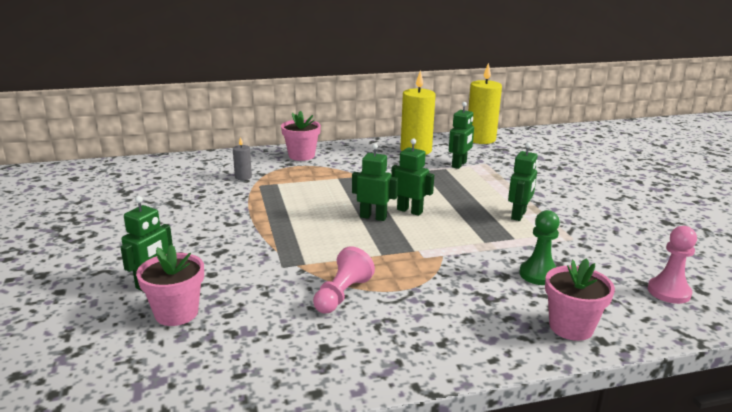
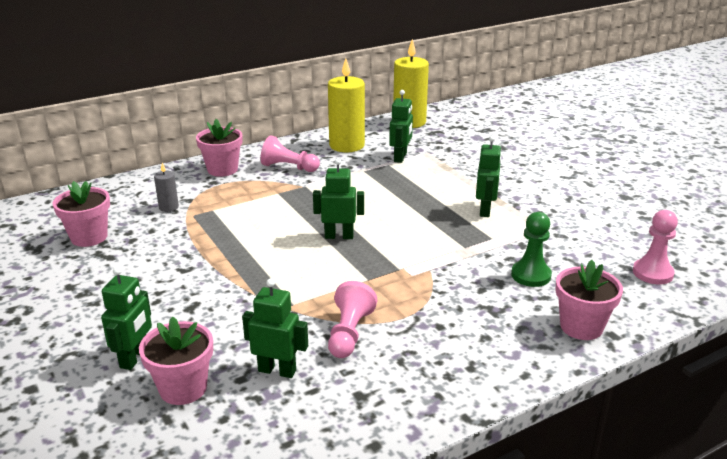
camera: 15 degrees left, 5 degrees up
(169, 190) = (89, 237): none -> pink flower pot
(357, 160) = (289, 167): none -> pink pawn
(410, 211) = (374, 222): green robot -> green robot (277, 370)

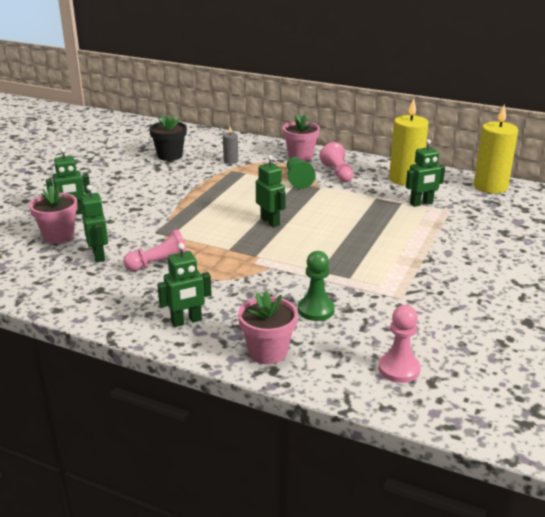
camera: 55 degrees right, 0 degrees up
(89, 237) = (170, 156): pink flower pot -> black flower pot
(271, 190) = (298, 180): none -> green pawn
(485, 210) = (390, 262): green robot -> green robot (186, 321)

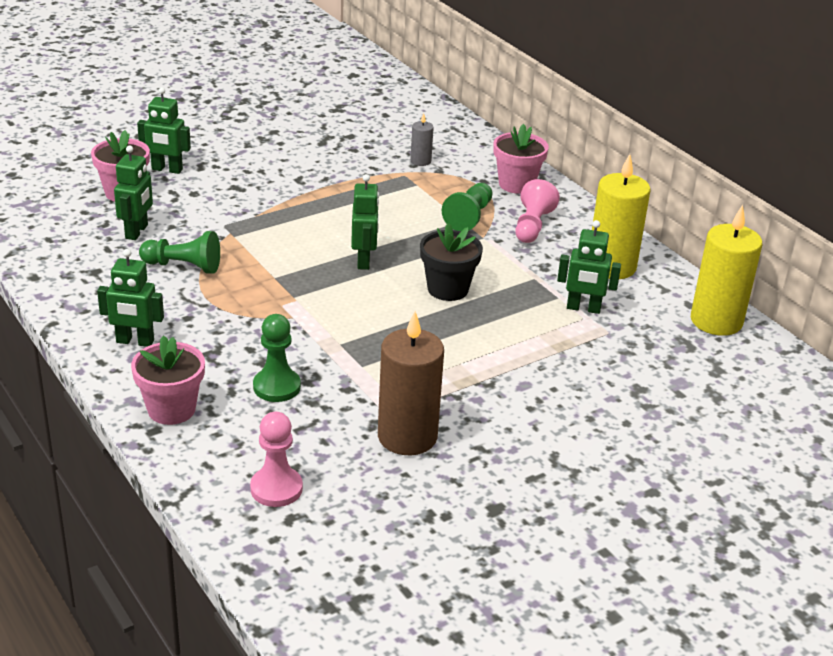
camera: 30 degrees right, 5 degrees up
(159, 264) = (183, 266): pink pawn -> green pawn
(170, 156) = (357, 129): black flower pot -> black flower pot (448, 289)
(428, 305) = (407, 436): none -> brown candle

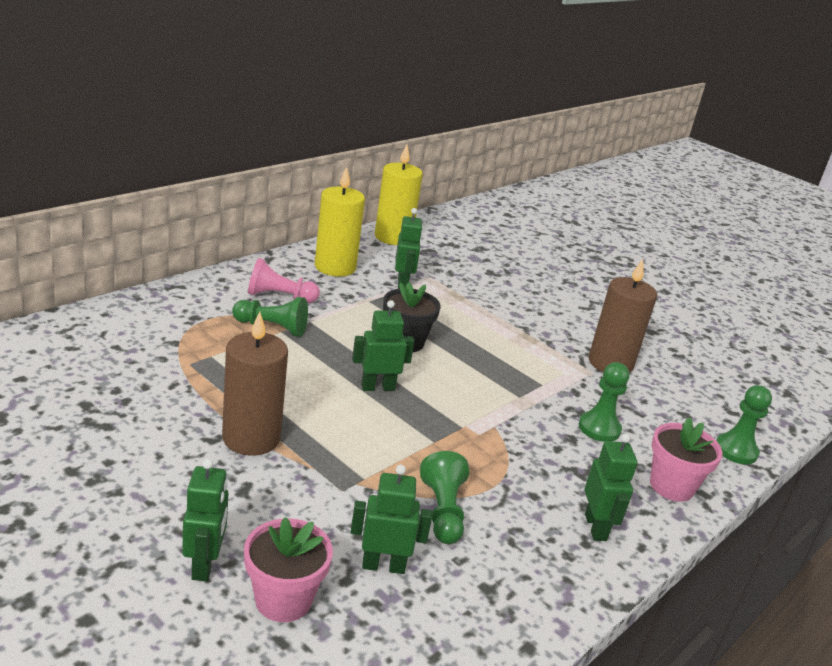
camera: 105 degrees left, 5 degrees down
(215, 487) = (736, 450): none -> green pawn
(276, 488) = (711, 420): pink pawn -> none
(297, 194) = (251, 438): none -> brown candle
(420, 161) = (153, 353): grey candle -> none
(516, 184) = (199, 300): pink flower pot -> none

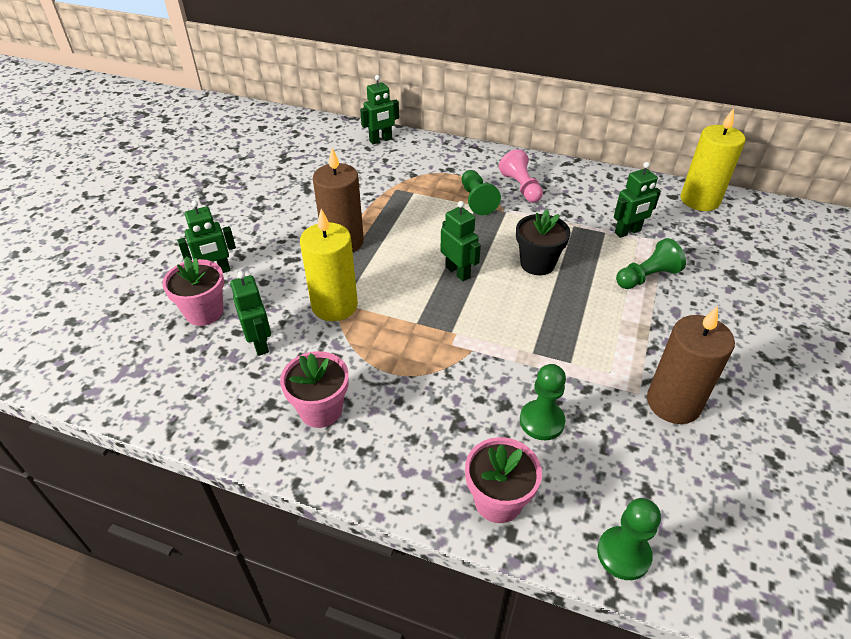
camera: 70 degrees right, 15 degrees up
(335, 267) = (601, 193): yellow candle -> yellow candle (334, 305)
(443, 511) = (337, 354): green pawn -> green pawn (647, 277)
(518, 552) = (321, 410): none -> pink flower pot
(596, 527) = (388, 453): green robot -> green robot (380, 140)

